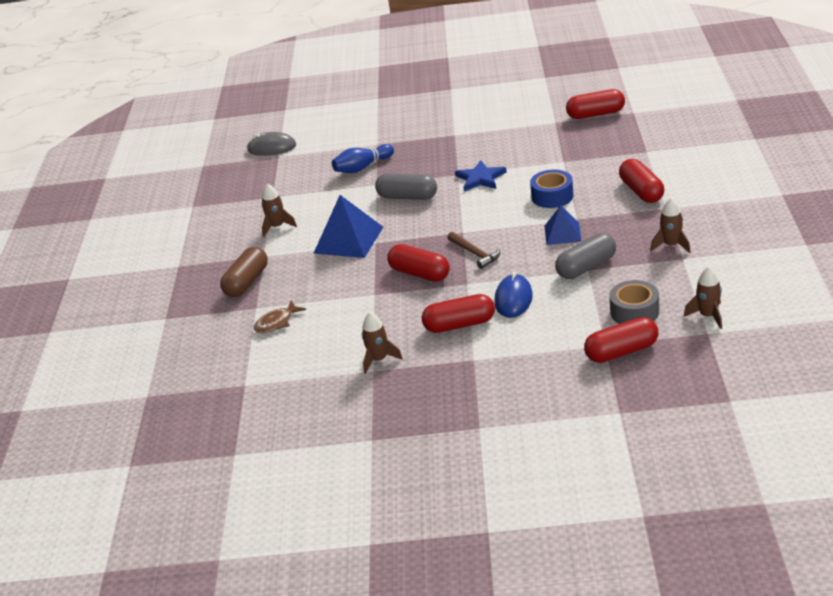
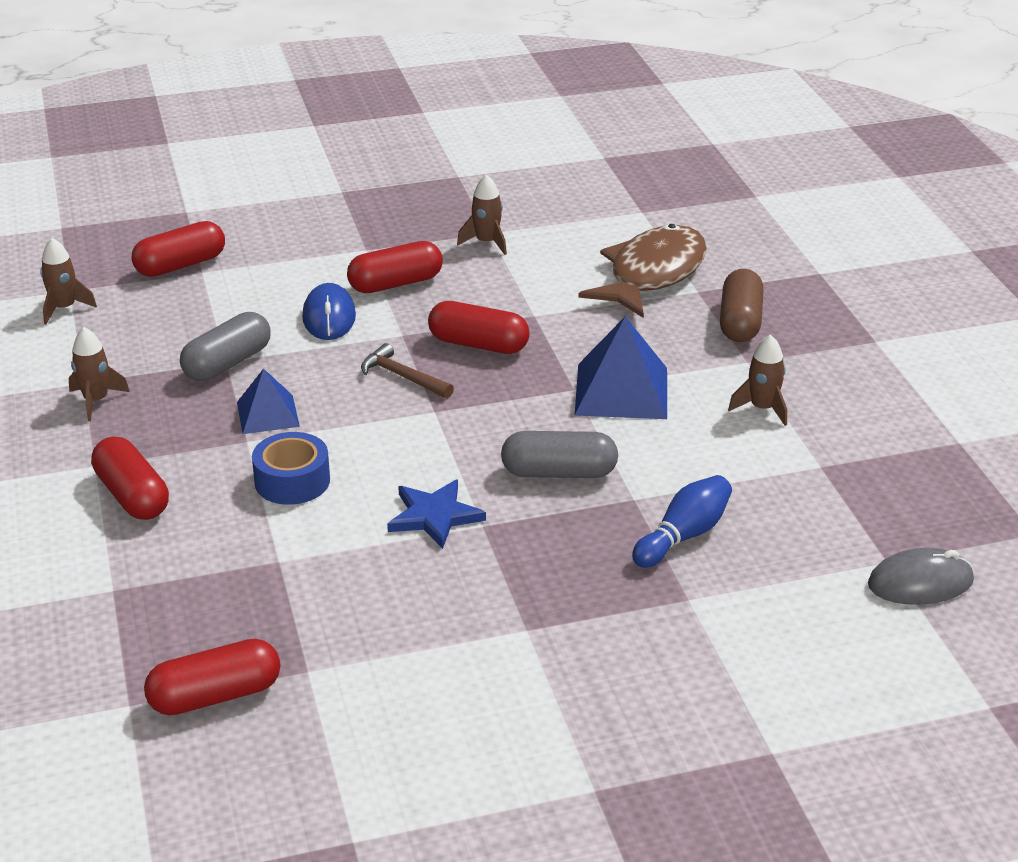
camera: 160 degrees right, 0 degrees up
(276, 322) = (652, 274): brown fish -> brown fish, size x2.17
(634, 311) = (161, 309): grey tape -> none

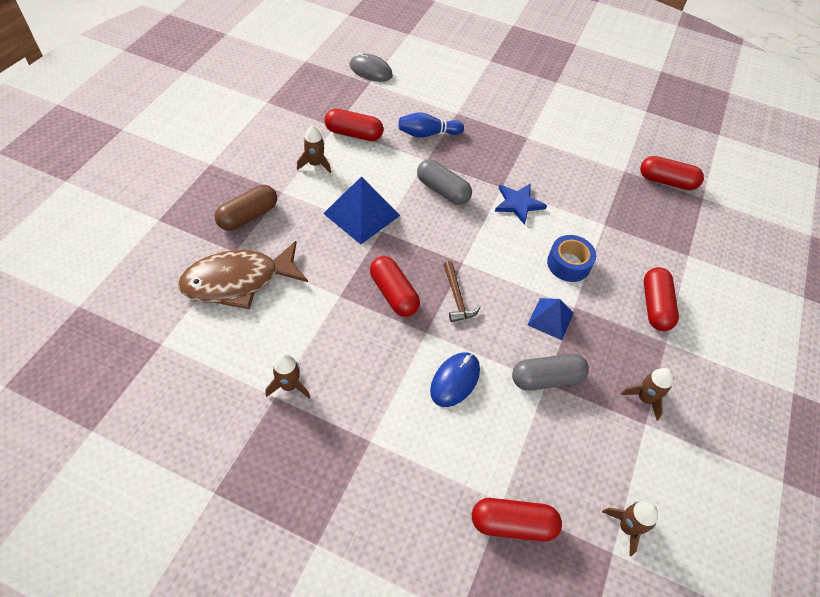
camera: 145 degrees left, 20 degrees up
(395, 283) = (386, 384): red capsule -> red capsule (354, 134)

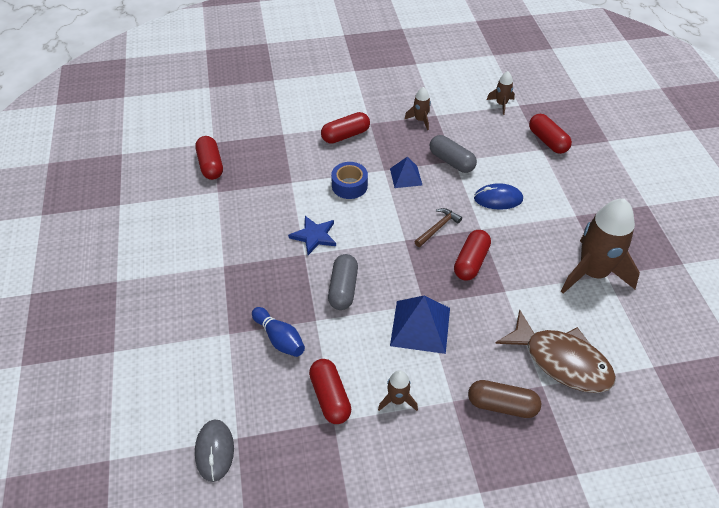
camera: 120 degrees left, 5 degrees down
(289, 385) = (592, 273): brown rocket -> brown rocket, size x2.18

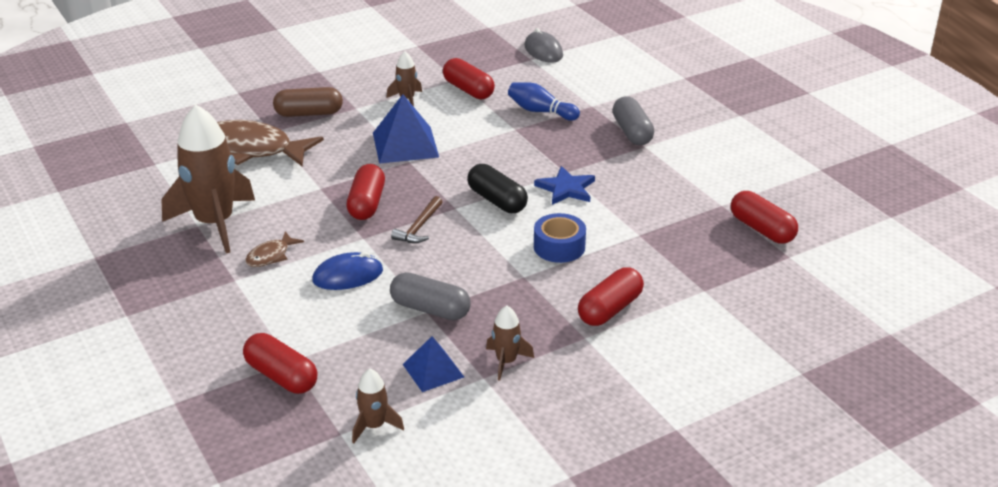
camera: 160 degrees right, 15 degrees down
(343, 289) = (502, 154): grey capsule -> grey capsule (632, 132)
(371, 238) = (497, 200): none -> black capsule
(406, 176) = (488, 274): blue pyramid -> blue pyramid (433, 370)
(550, 229) = (270, 256): none -> brown fish

